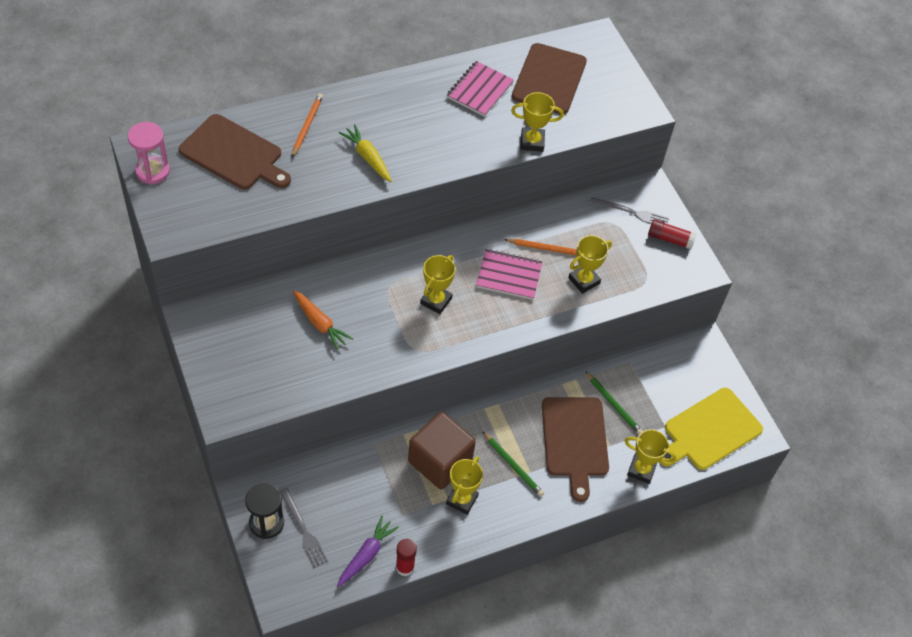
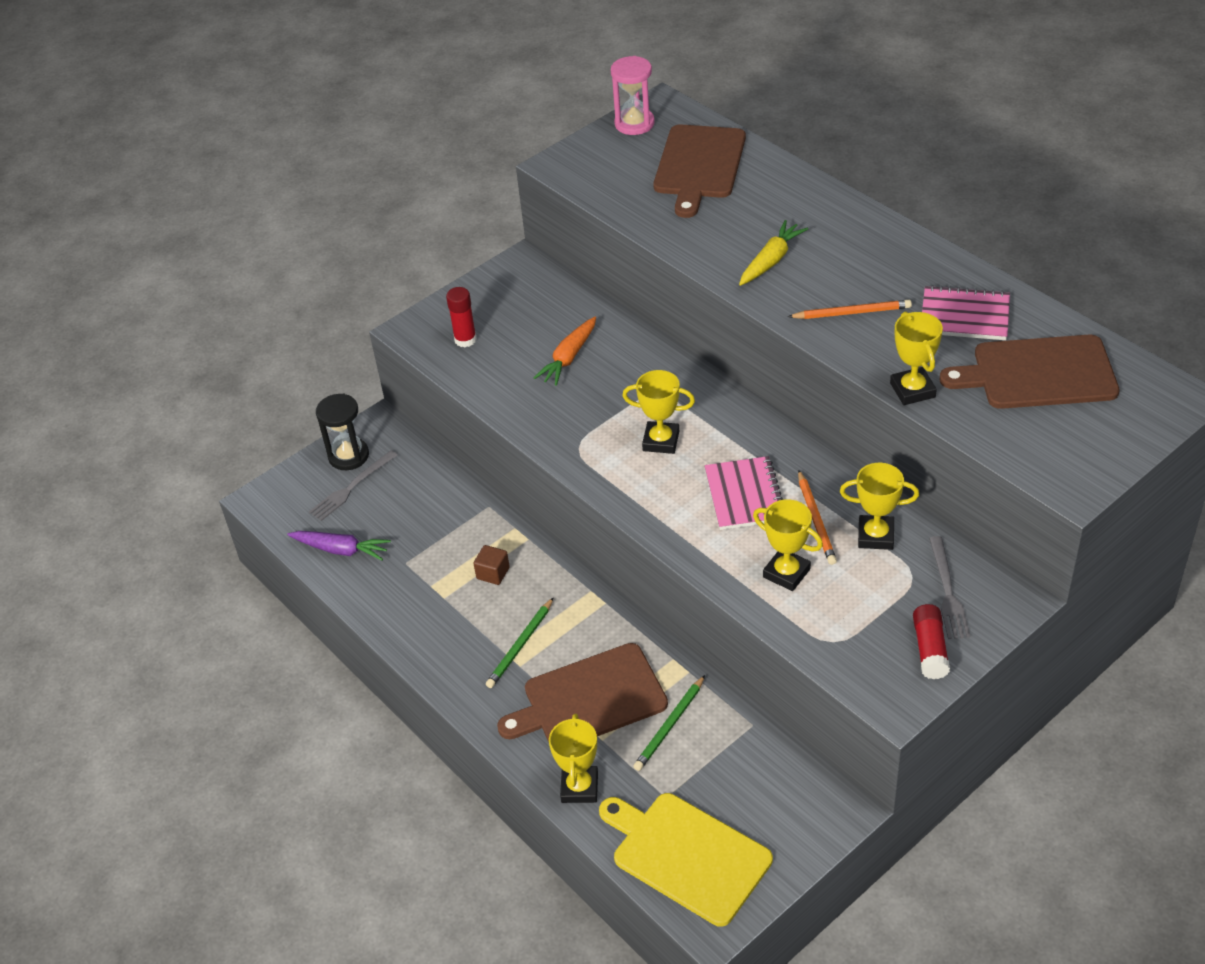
camera: 80 degrees right, 10 degrees down
(307, 126) = (783, 200): orange pencil -> orange pencil (852, 312)
(405, 567) = (338, 588): red glue stick -> red glue stick (465, 340)
(440, 461) = (493, 573): brown cube -> brown cube, size x0.41
(462, 499) = (449, 611): yellow trophy -> yellow trophy (875, 536)

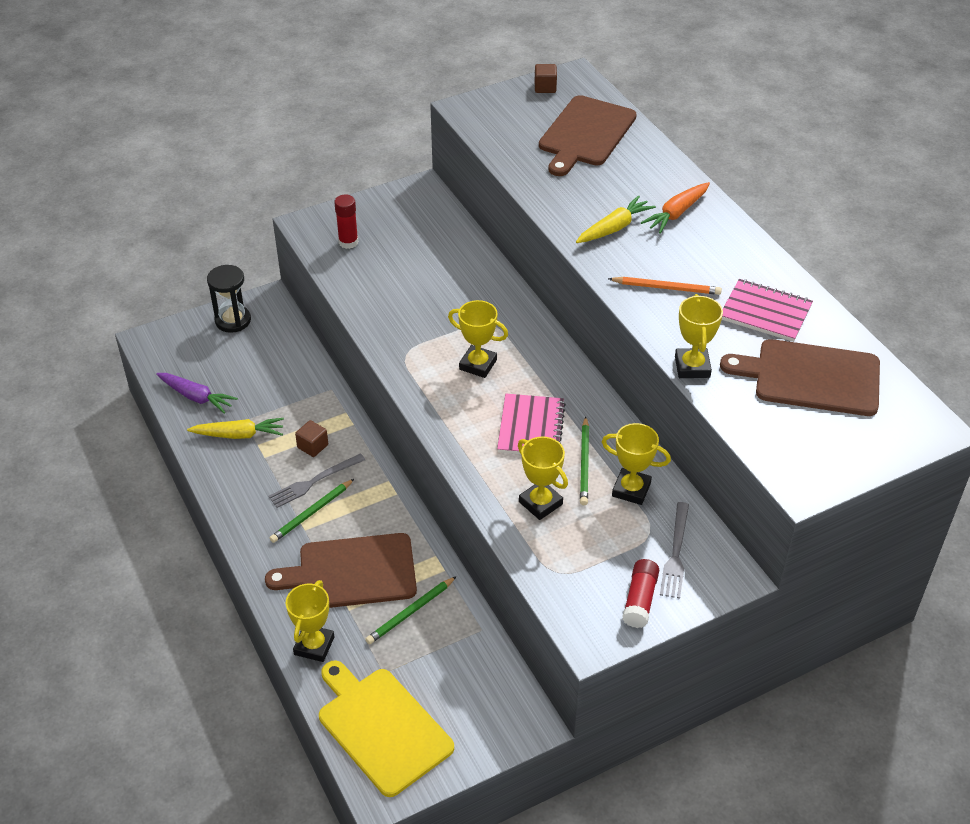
camera: 10 degrees right, 0 degrees up
(351, 487) = (225, 347): grey fork -> grey fork (314, 481)
(406, 580) = (239, 435): none -> yellow carrot
(569, 357) = (428, 276): orange carrot -> orange carrot (676, 213)
(634, 124) = (545, 87): pink hourglass -> brown cube
(816, 520) = (584, 463): orange pencil -> green pencil

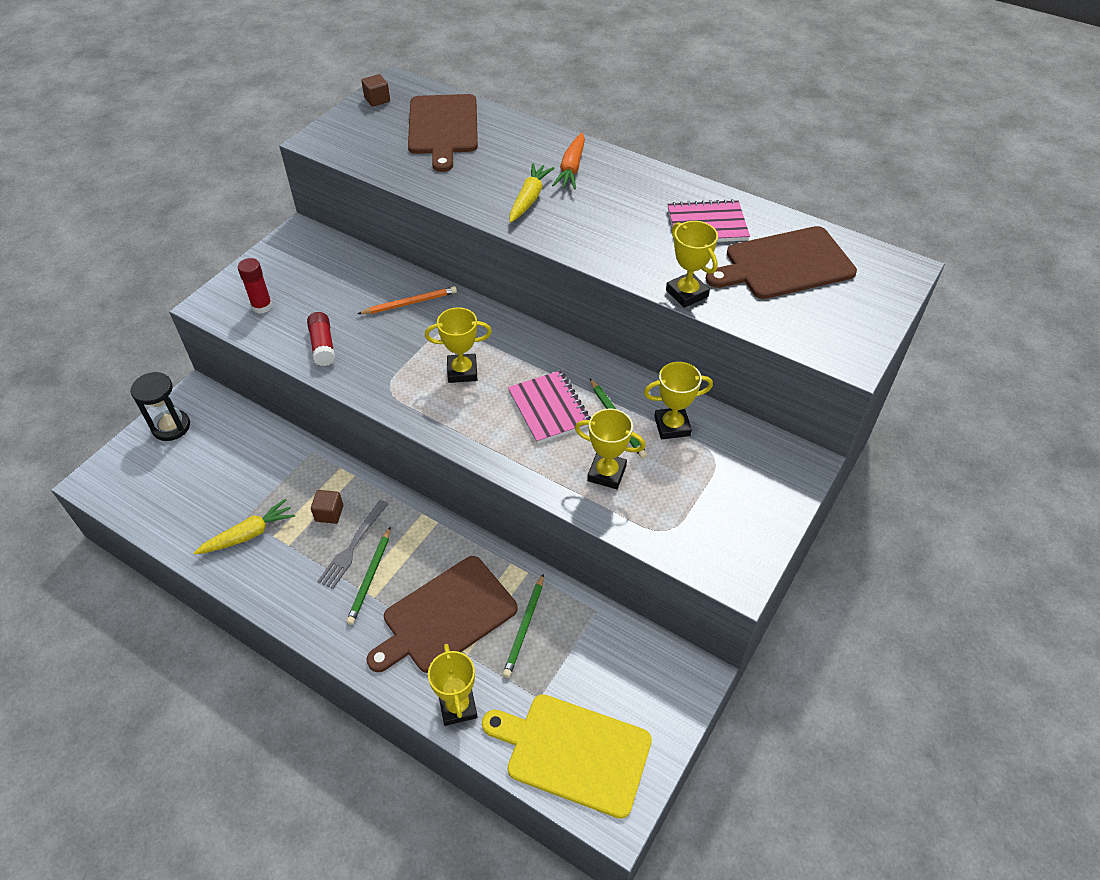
camera: 30 degrees left, 5 degrees up
(196, 397) = (180, 516): purple carrot -> none
(640, 600) = (751, 521): red glue stick -> red glue stick (323, 345)
(666, 288) = (612, 234): orange pencil -> orange pencil (410, 303)
(675, 553) = (748, 465): grey fork -> none

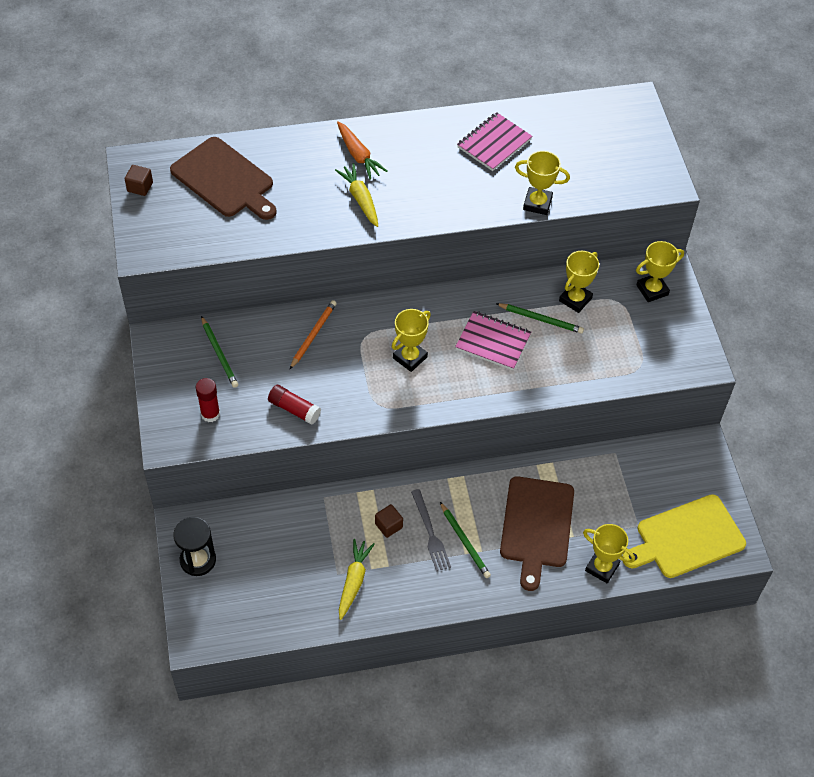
camera: 45 degrees left, 5 degrees up
(524, 627) = (587, 494): green pencil -> green pencil (219, 354)
(606, 473) = (572, 358): yellow trophy -> yellow trophy (652, 290)
(784, 264) = (569, 143): brown cutting board -> none

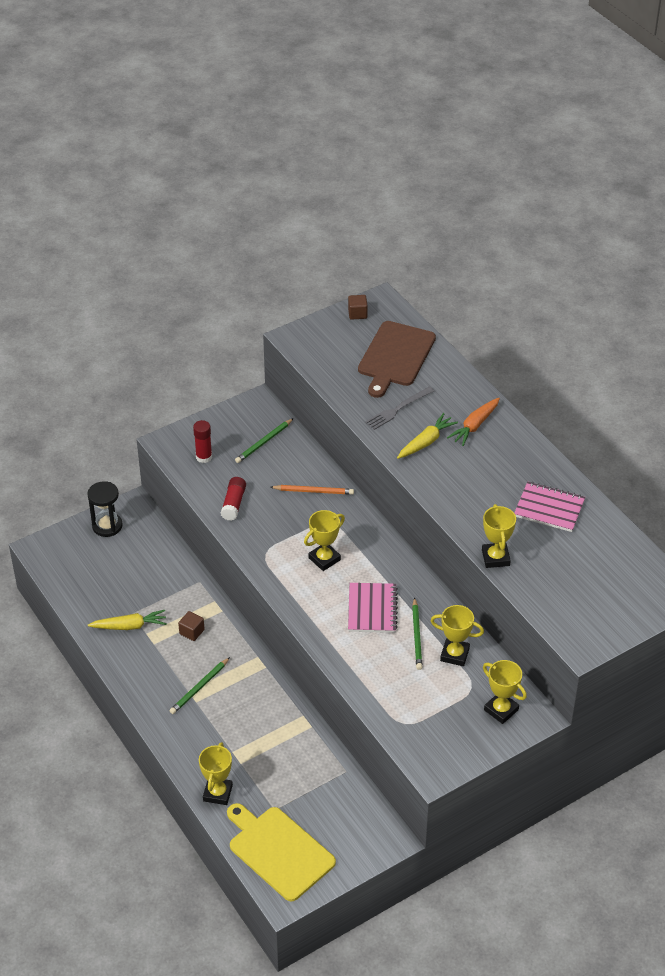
camera: 70 degrees right, 10 degrees down
(410, 357) = (324, 559): yellow trophy -> yellow trophy turned 60 degrees counterclockwise
(430, 533) = (197, 661): grey fork -> grey fork (398, 409)
(536, 526) = (238, 733): brown cutting board -> none

